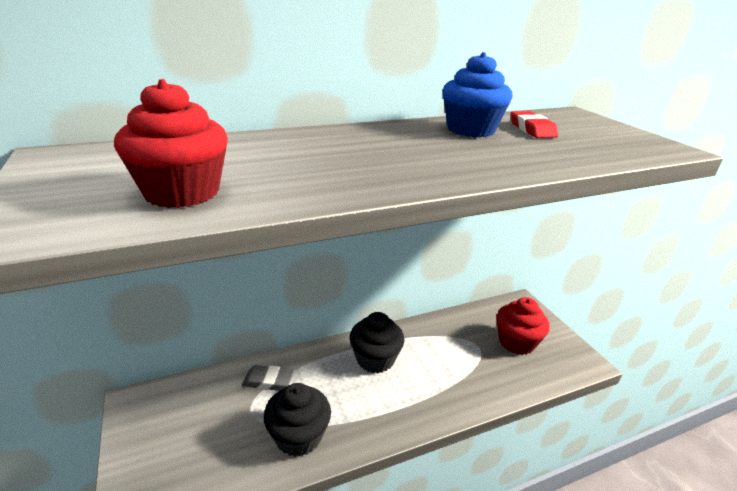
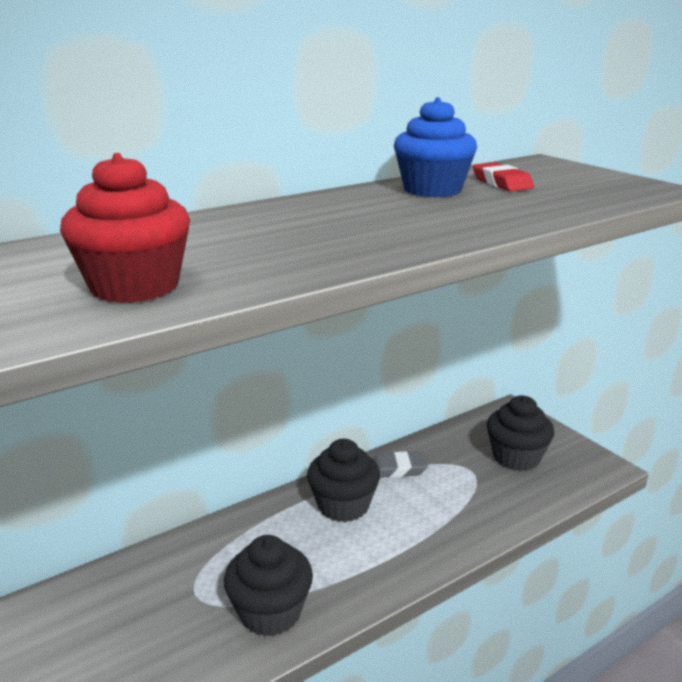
camera: 10 degrees left, 5 degrees down
(268, 381) = (208, 555): grey eraser -> grey eraser (397, 469)
(516, 342) = (516, 457): red cupcake -> black cupcake

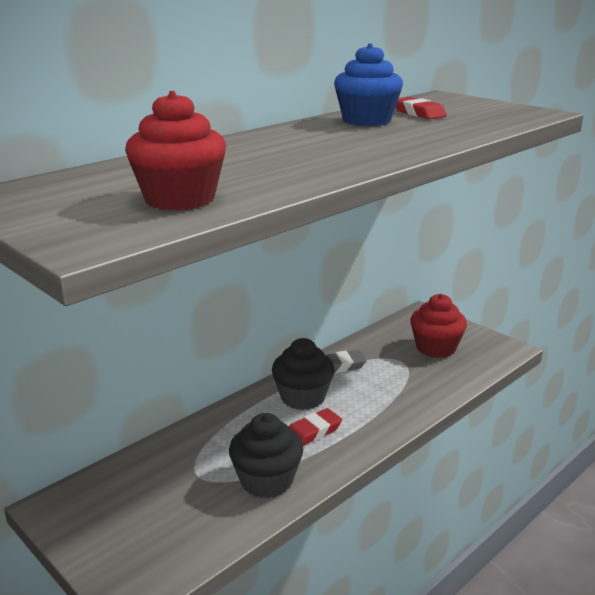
camera: 10 degrees left, 0 degrees up
(342, 552) = (313, 432): none -> red eraser
(516, 457) = (436, 348): black cupcake -> red cupcake

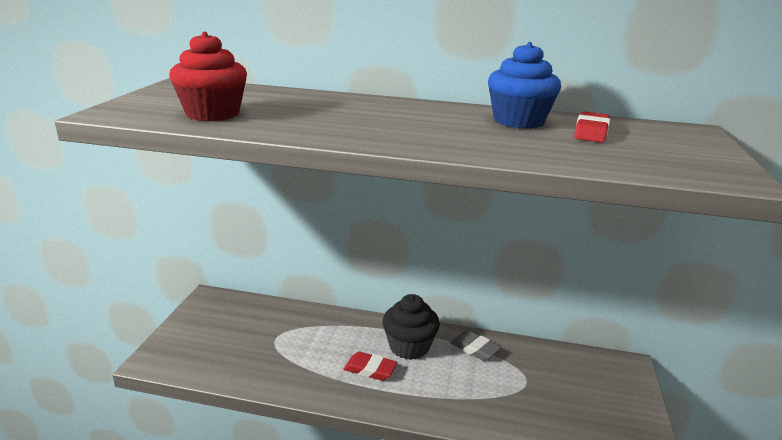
camera: 55 degrees right, 0 degrees up
(266, 480) = (293, 370): black cupcake -> none
(436, 348) = (577, 396): red cupcake -> none

